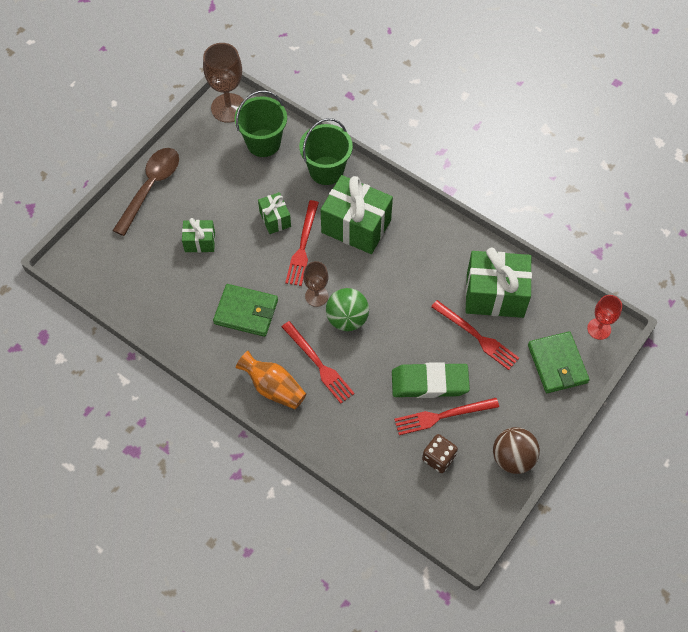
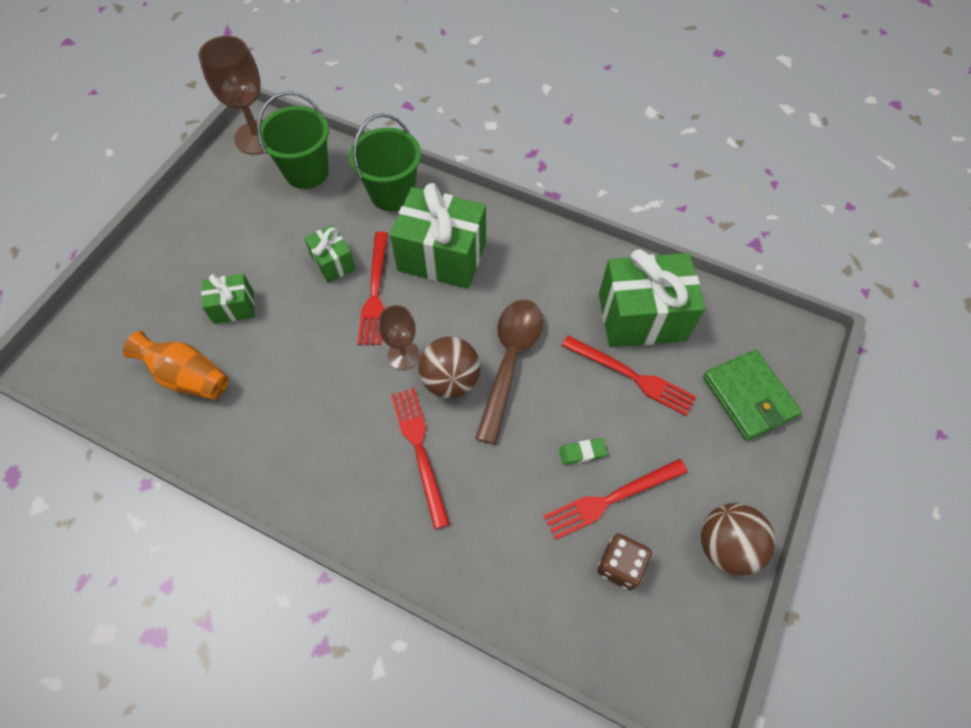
camera: 10 degrees left, 0 degrees up
(150, 187) = (161, 246): brown spoon -> brown spoon (510, 362)
(246, 312) = (308, 393): green wallet -> none
(273, 388) = (360, 498): orange vase -> orange vase (188, 376)
(318, 364) = (420, 451): red fork -> red fork turned 150 degrees counterclockwise
(347, 319) = (450, 380): green ball -> brown ball
(429, 383) = (582, 452): green eraser -> green eraser, size x0.41
(599, 329) = (788, 340): red goblet -> none

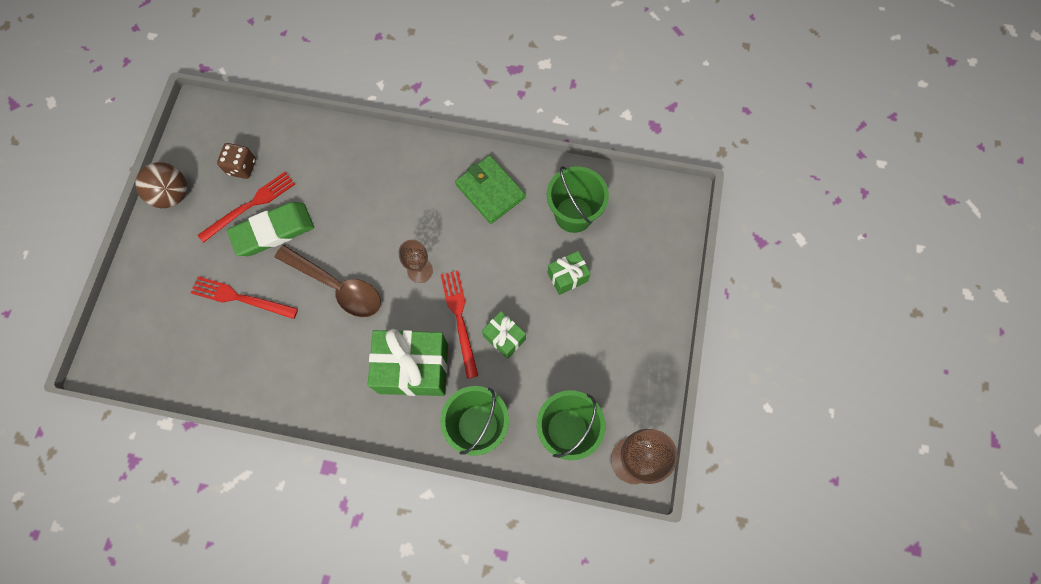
camera: 165 degrees right, 10 degrees up
(188, 376) = (573, 214): orange vase -> green bucket
(420, 451) = (387, 204): red fork -> none
(450, 380) = (379, 260): brown ball -> none
(510, 362) = (336, 286): brown spoon -> brown spoon turned 60 degrees counterclockwise
(582, 452) = (273, 231): green eraser -> green eraser, size x2.42
(642, 317) = (234, 352): green gift -> none
(748, 396) = (150, 304): green wallet -> green wallet (490, 191)

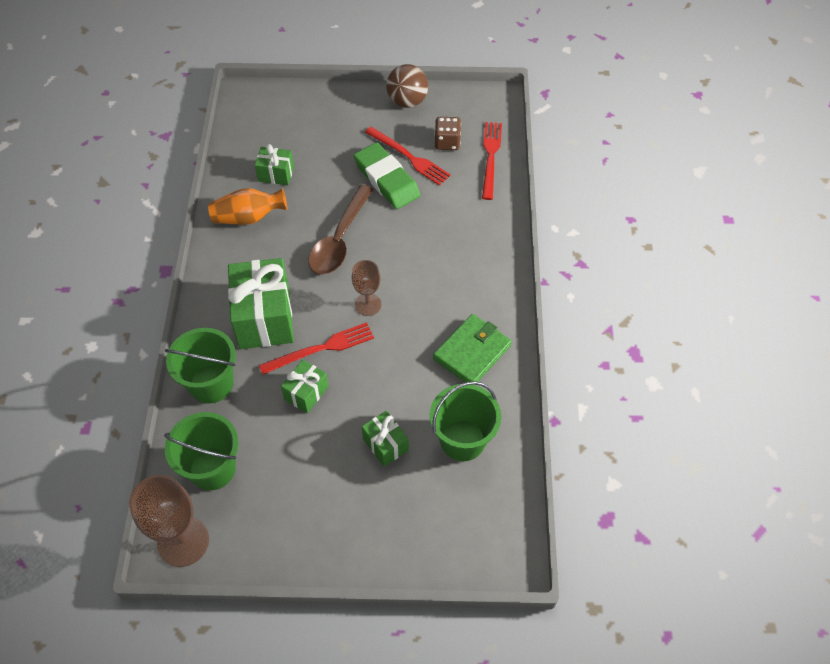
camera: 80 degrees right, 15 degrees down
(232, 340) = (276, 174): none -> green gift
(241, 298) = (316, 171): red fork -> red fork (490, 157)
(283, 374) = (248, 217): none -> orange vase

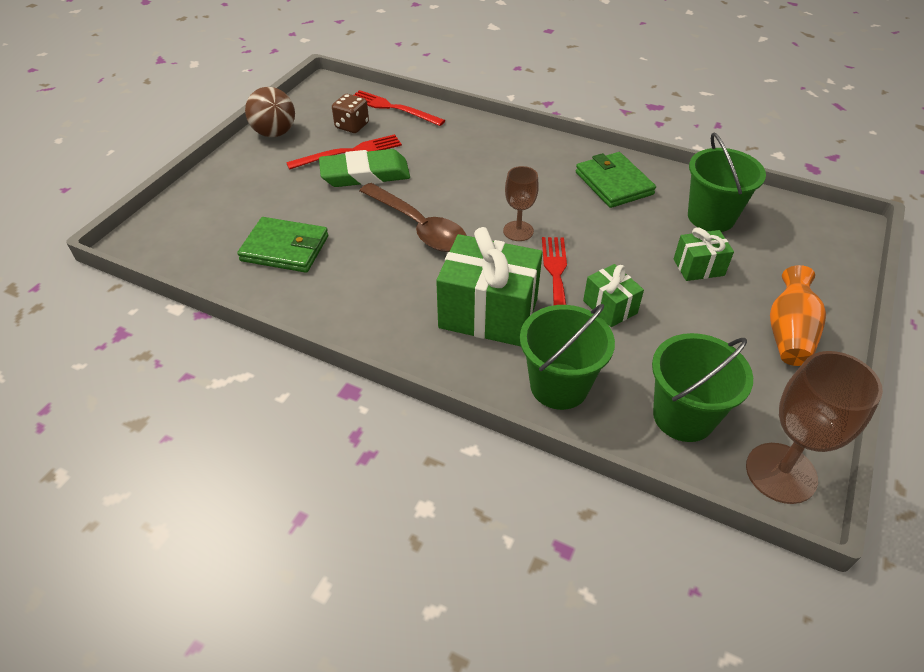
camera: 65 degrees left, 10 degrees down
(248, 217) = (330, 288): orange vase -> orange vase (789, 333)
(276, 174) = (285, 248): green gift -> green wallet

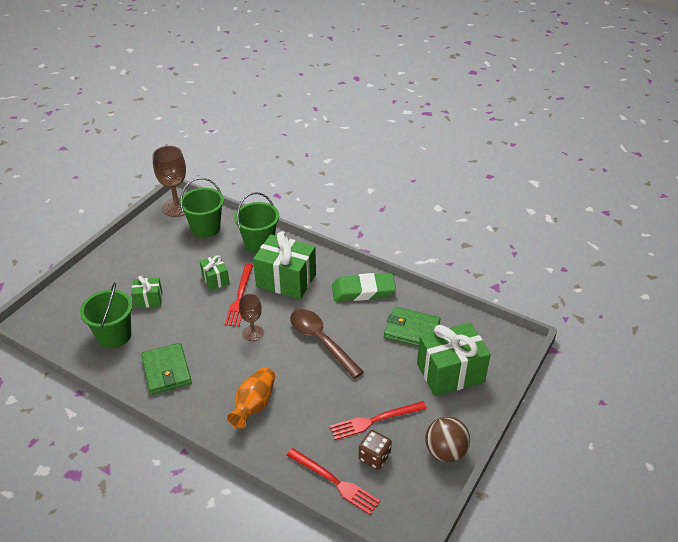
camera: 175 degrees left, 5 degrees down
(245, 201) = (450, 373): none -> green gift
(365, 174) = (360, 394): green eraser -> green eraser (363, 291)
(789, 333) = (126, 260): orange vase -> orange vase (254, 405)

